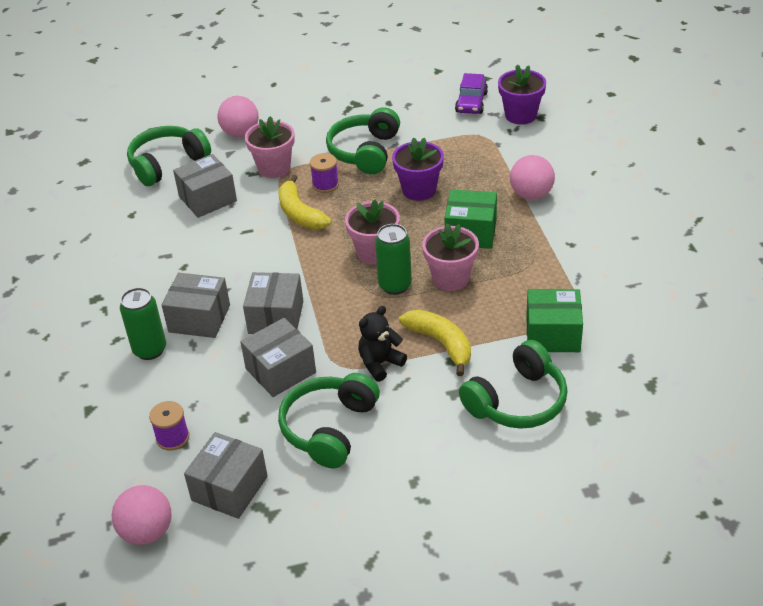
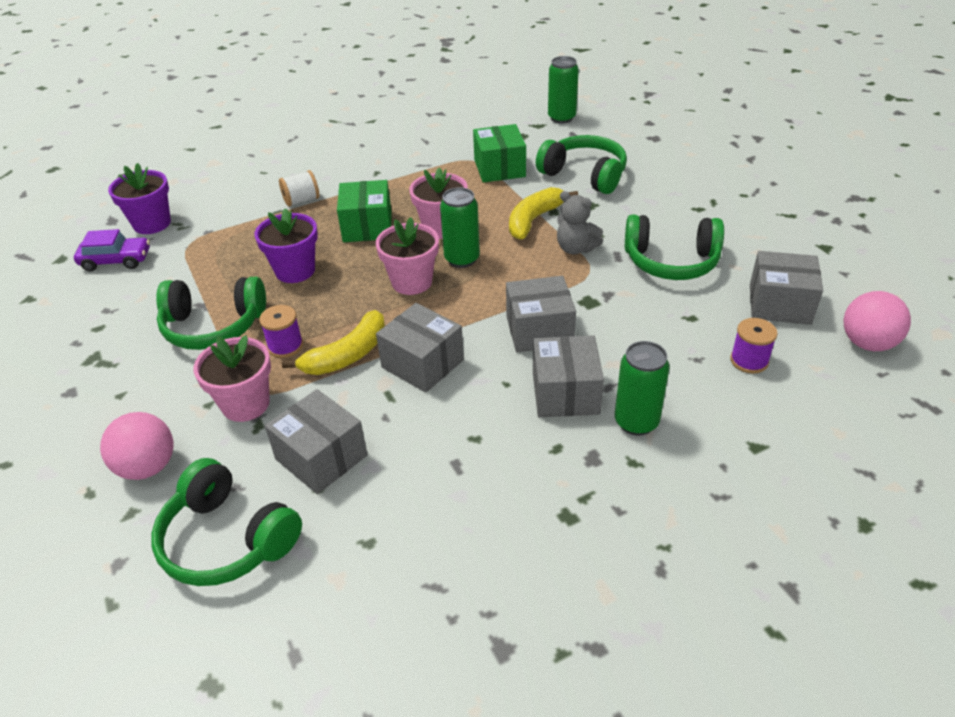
camera: 105 degrees left, 0 degrees up
(280, 370) = (616, 308): grey box -> grey box (422, 363)
(380, 363) = (575, 248): black teddy bear -> grey teddy bear
(531, 195) = (301, 200): pink ball -> white spool
(667, 411) = (561, 118): none -> green can

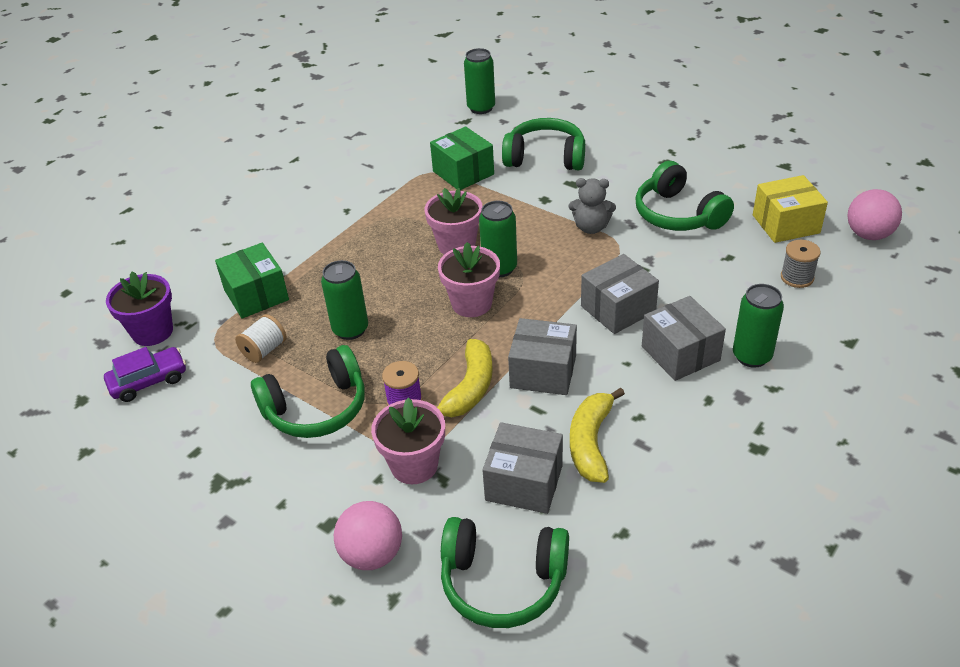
camera: 25 degrees left, 0 degrees up
(295, 271) = (350, 329): purple flower pot -> green can
(301, 200) = (294, 260): white spool -> white spool (264, 350)
(367, 227) = (384, 265): green box -> green box (256, 295)
(534, 220) = (534, 212): yellow banana -> yellow banana (591, 442)
(671, 261) = (678, 214): green headphones -> green headphones turned 75 degrees clockwise
(749, 361) = (797, 277): purple spool -> grey spool
(779, 304) = (786, 224): grey box -> yellow box

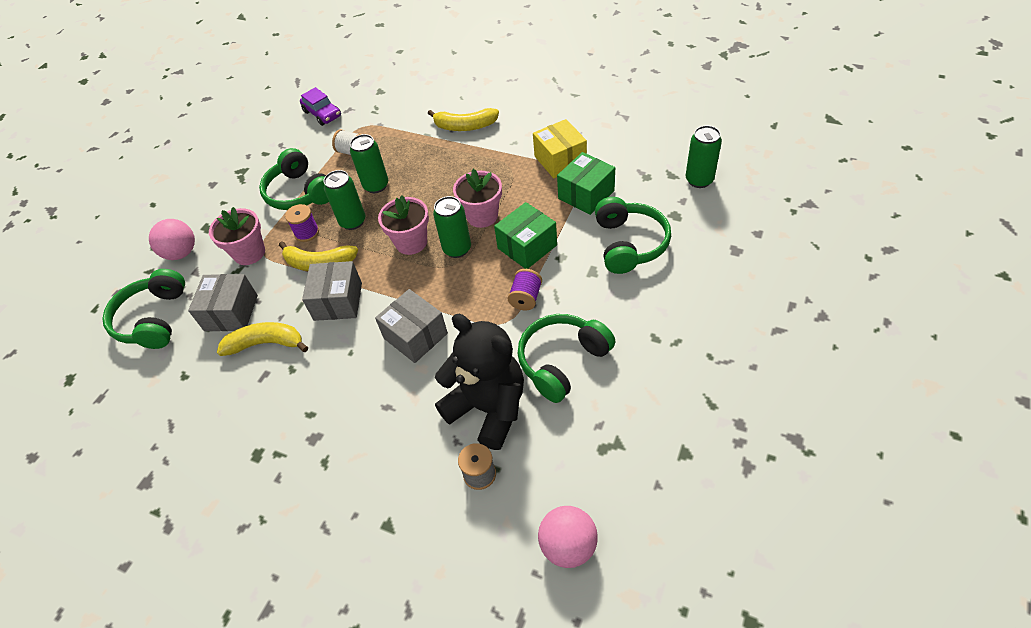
camera: 80 degrees right, 10 degrees up
(152, 332) = (366, 99): purple flower pot -> none
(256, 295) = (407, 130): green box -> green box (527, 247)
(288, 244) = (465, 126): none -> yellow banana
(591, 227) = (526, 298): grey teddy bear -> purple spool
(680, 353) = (363, 388): grey box -> none
(723, 265) = (488, 408): none -> black teddy bear
(752, 356) = (363, 442): green can -> green can (353, 222)
(786, 224) = (569, 459): yellow box -> yellow box (560, 160)

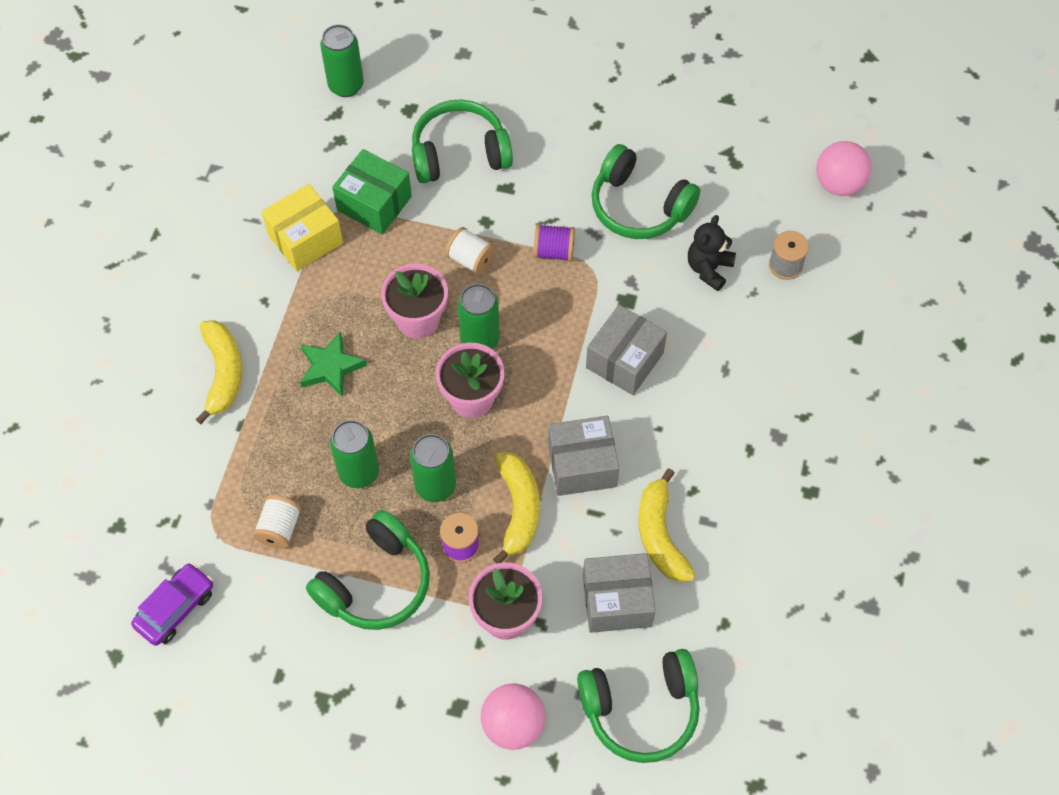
camera: 105 degrees left, 10 degrees up
(456, 173) = (331, 367): none -> green star
(488, 408) = (709, 269): black teddy bear -> black teddy bear, size x0.52
(527, 247) = (471, 260): green box -> white spool

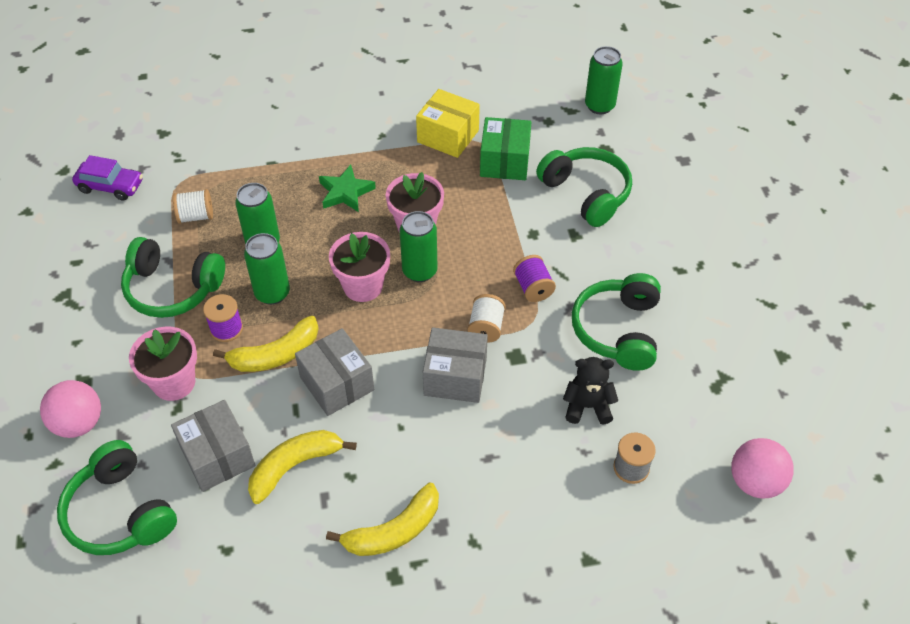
camera: 65 degrees right, 10 degrees down
(223, 373) = (309, 137): yellow banana -> yellow banana (394, 530)
(471, 260) = (490, 238): white spool -> white spool (486, 328)

